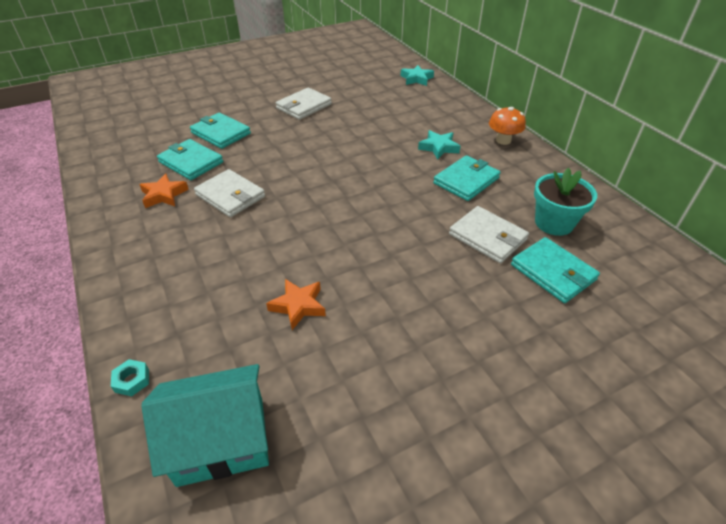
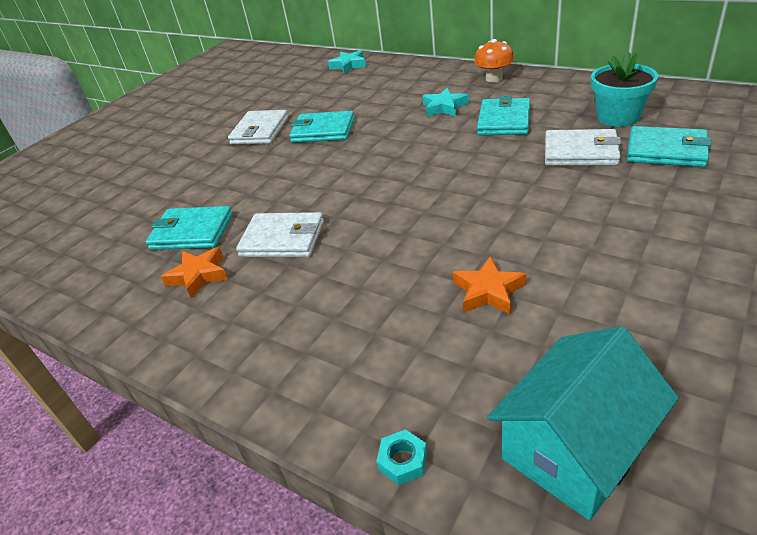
camera: 25 degrees left, 5 degrees down
(221, 133) = (193, 191): turquoise wallet -> turquoise wallet (323, 130)

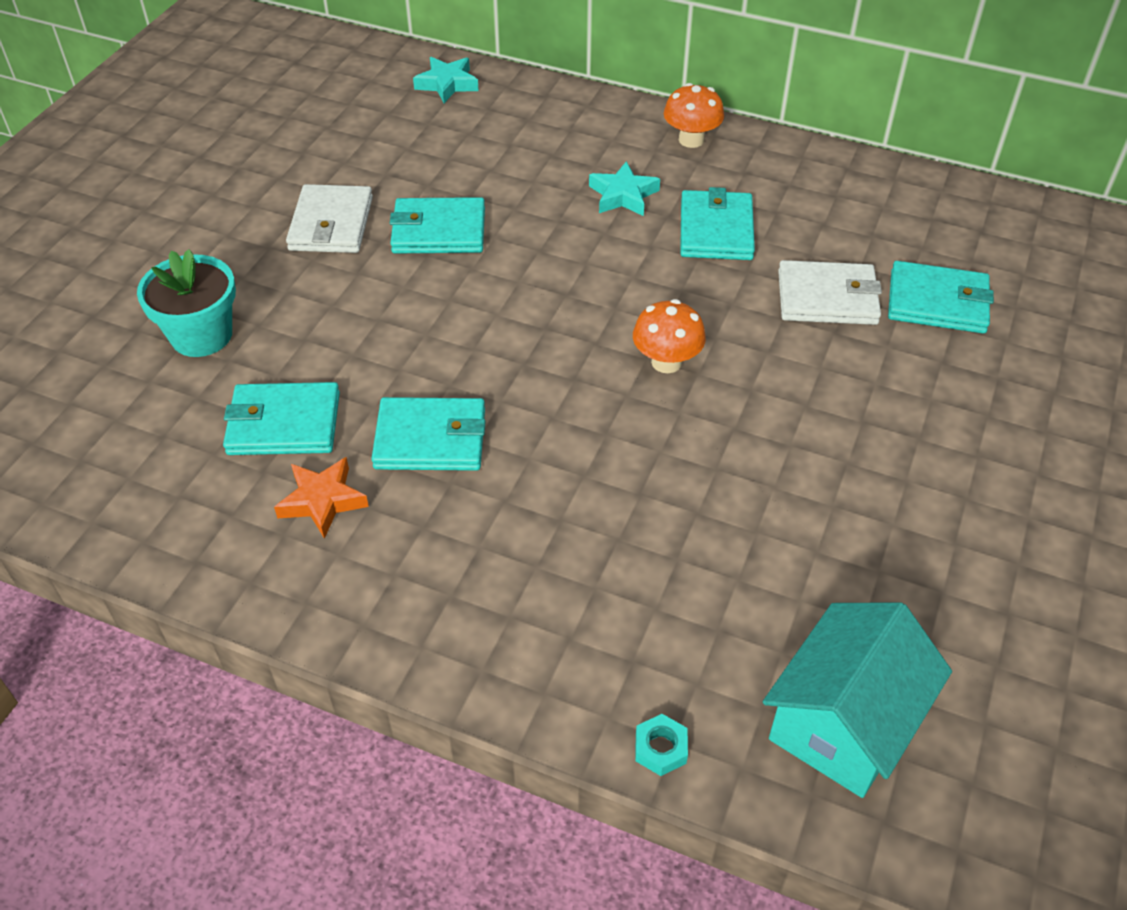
camera: 15 degrees left, 10 degrees up
(283, 239) = (430, 439): white wallet -> turquoise wallet
(457, 191) = (666, 362): none -> orange mushroom
(488, 291) = (728, 525): orange star -> none
(618, 117) = (874, 235): turquoise flower pot -> turquoise flower pot (201, 335)

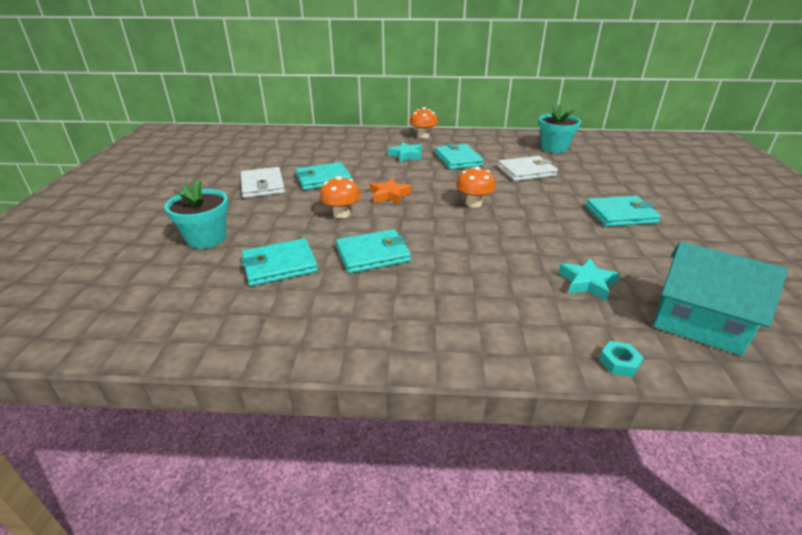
camera: 20 degrees left, 15 degrees down
(322, 501) = (325, 294): orange star -> orange star (389, 195)
(427, 331) = (341, 214): none -> orange mushroom
(447, 84) = (295, 135): turquoise star -> turquoise star (587, 283)
(844, 722) = (698, 322): turquoise house -> turquoise house turned 75 degrees counterclockwise
(937, 302) = (573, 165): turquoise wallet -> turquoise wallet (621, 214)
(940, 238) = (554, 148): none -> turquoise flower pot

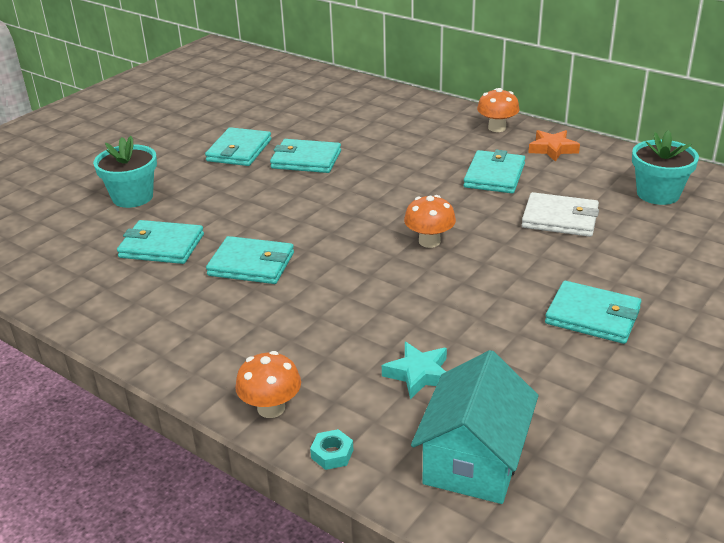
camera: 35 degrees right, 0 degrees up
(262, 185) = (239, 150): white wallet -> turquoise wallet
(341, 214) = (275, 209): orange mushroom -> orange mushroom (271, 408)
(389, 195) = (350, 201): orange star -> orange star (552, 149)
(406, 155) = (437, 152): turquoise star -> none
(698, 322) = (474, 460): turquoise house -> turquoise house turned 45 degrees clockwise

